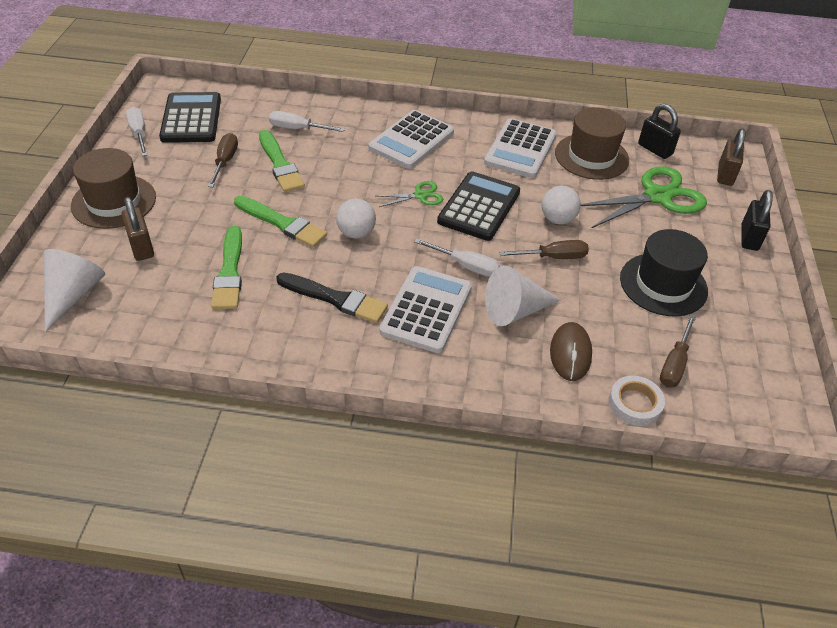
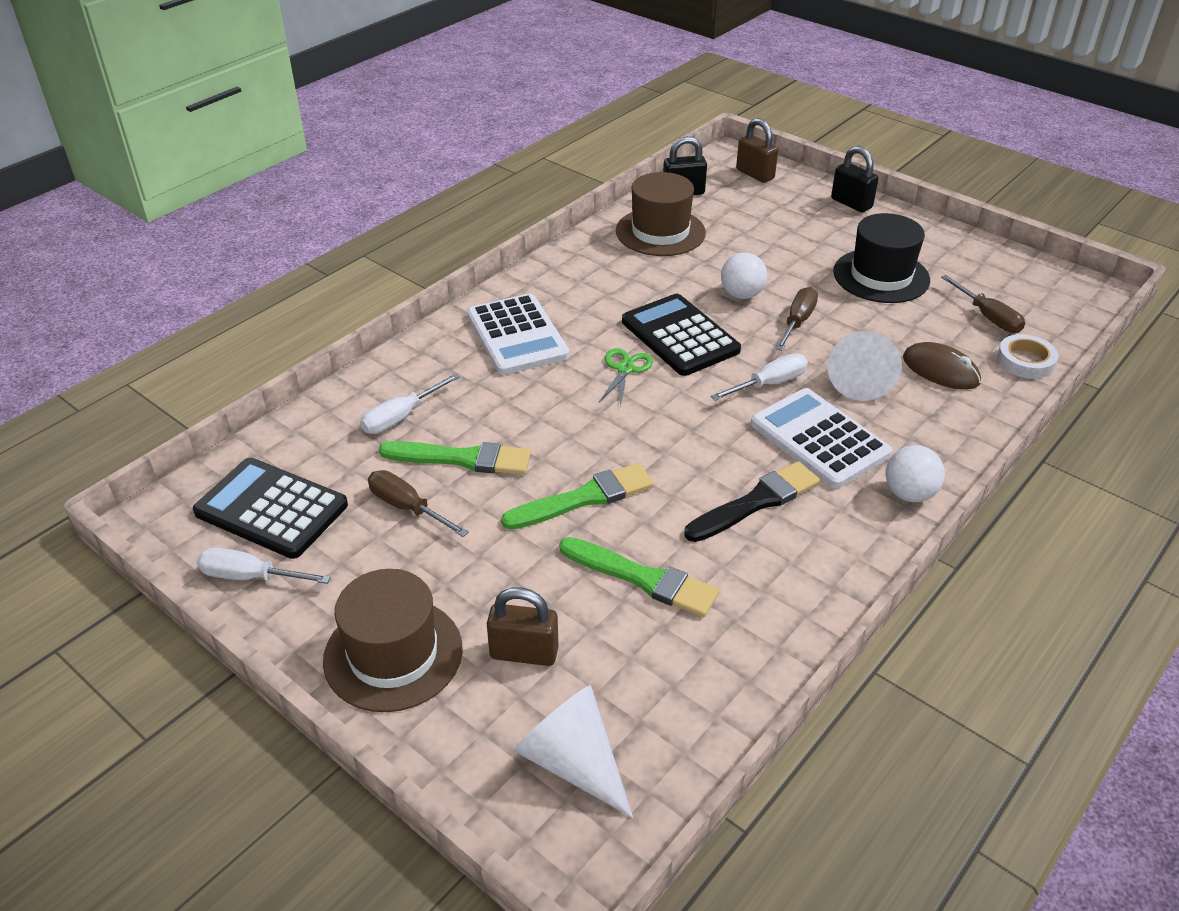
camera: 55 degrees left, 5 degrees down
(356, 233) = (652, 443): white ball -> white ball (909, 494)
(520, 149) = (606, 269): white calculator -> none
(657, 197) = (755, 223): green scissors -> none

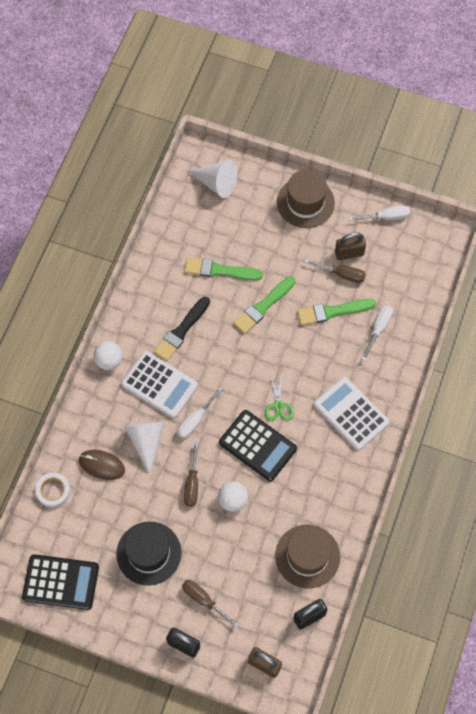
camera: 160 degrees right, 25 degrees up
(271, 509) = (402, 253): black calculator -> black calculator (61, 582)
(524, 653) = (254, 219): brown padlock -> brown padlock (349, 253)
(987, 317) = (77, 529): brown screwdriver -> brown screwdriver (204, 600)

